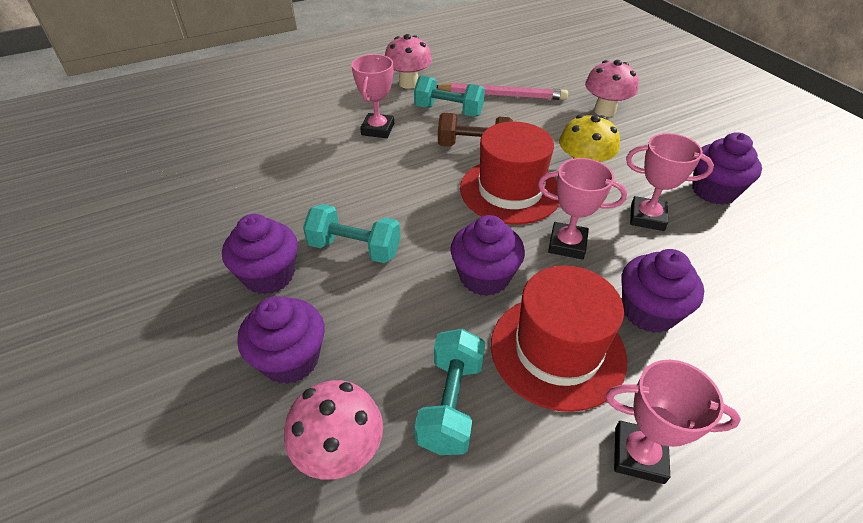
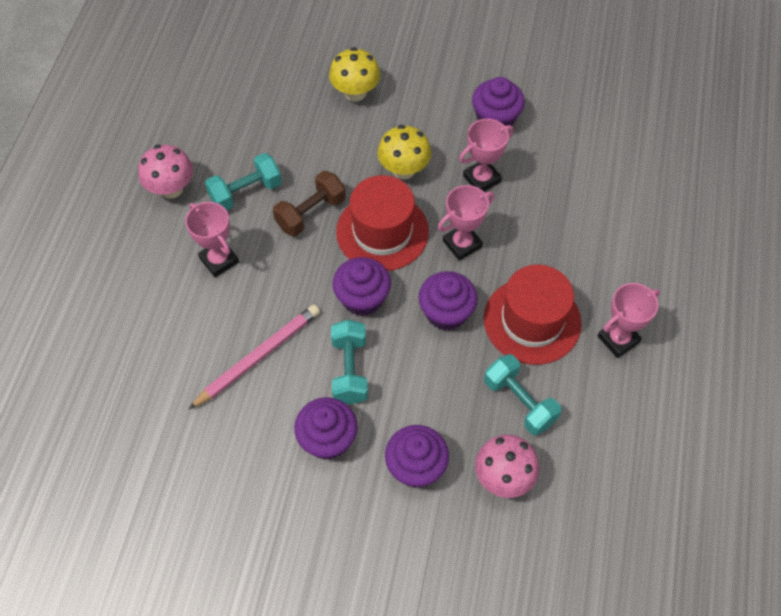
camera: 50 degrees left, 15 degrees up
(354, 249) = (350, 370): turquoise dumbbell -> turquoise dumbbell turned 60 degrees counterclockwise
(502, 95) = (263, 138): pink pencil -> pink pencil (258, 357)
(604, 111) = (355, 93): pink mushroom -> yellow mushroom
(648, 311) = (547, 251): purple cupcake -> purple cupcake (362, 298)

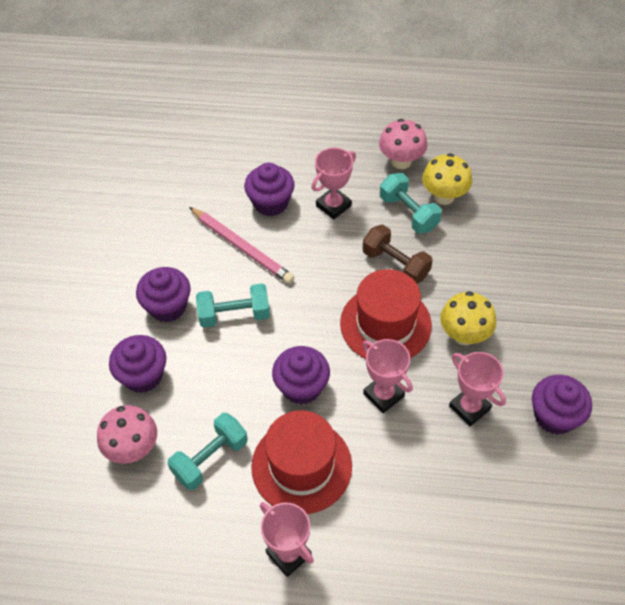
camera: 85 degrees right, 5 degrees down
(355, 93) = (551, 282): yellow mushroom -> yellow mushroom (444, 196)
(362, 298) = (308, 316): purple cupcake -> purple cupcake (270, 203)

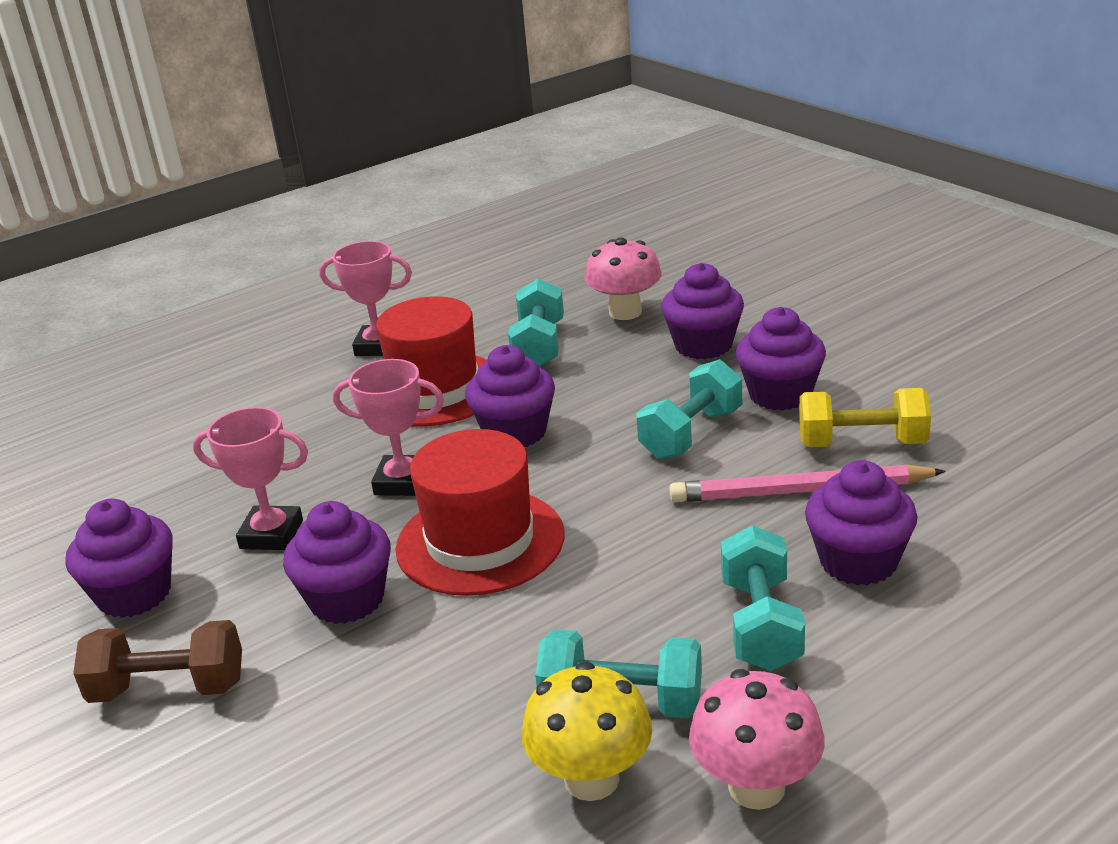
camera: 140 degrees right, 25 degrees down
(185, 250) = (862, 443): none -> yellow dumbbell
(333, 206) = (760, 624): pink trophy -> turquoise dumbbell
(395, 264) = (550, 615): brown dumbbell -> brown dumbbell (169, 688)
(464, 335) = (347, 599): yellow mushroom -> purple cupcake

